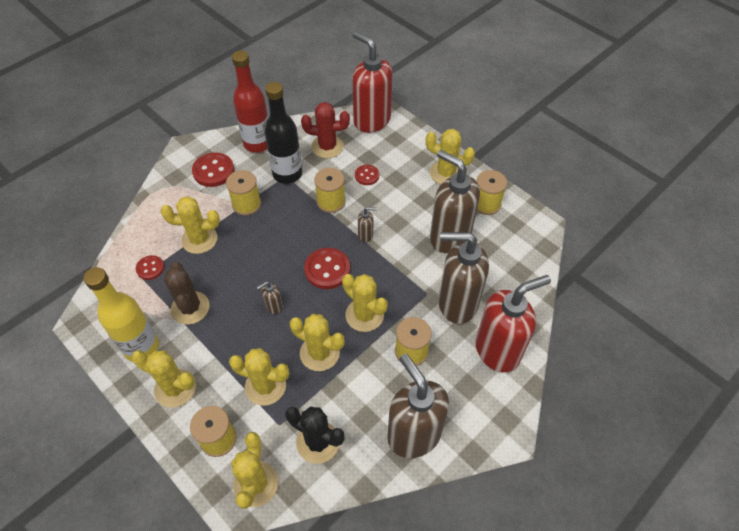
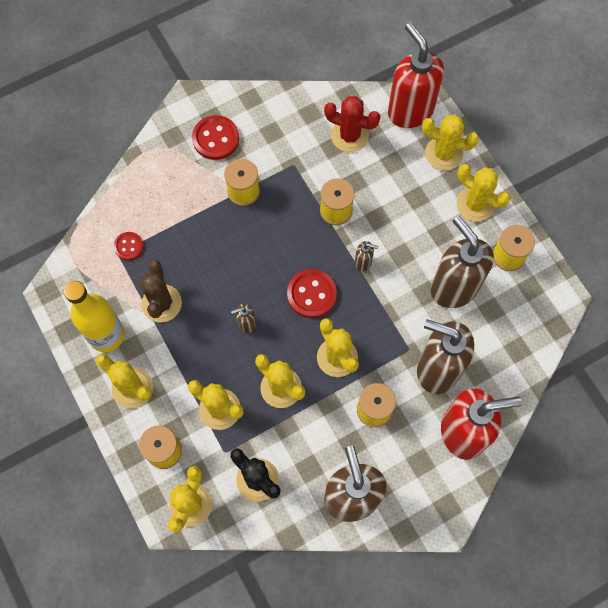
camera: 15 degrees right, 15 degrees up
(199, 239) = (185, 224): yellow cactus -> yellow cactus (443, 153)
(257, 143) = (272, 113): red bottle -> none
(287, 174) = (296, 162): black bottle -> none
(367, 175) = (384, 186): red button -> none

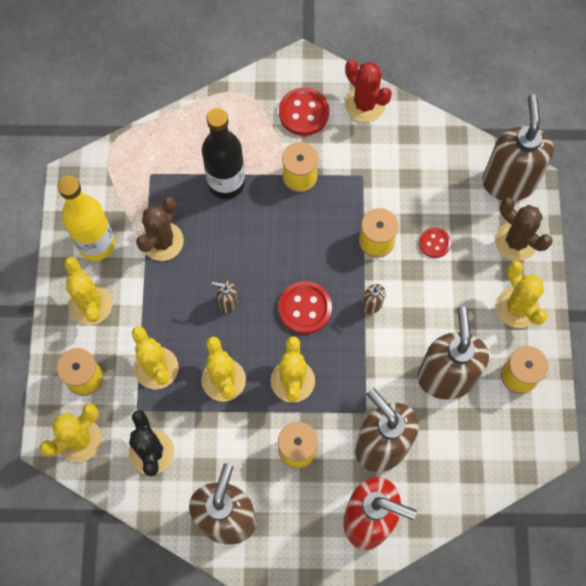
camera: 30 degrees right, 0 degrees up
(128, 246) = (164, 172): red button -> red button (434, 243)
(186, 228) = (226, 183): none -> black bottle
(349, 136) = (433, 176): red cactus -> red cactus (365, 104)
(410, 110) = (508, 182): red soap dispenser -> brown soap dispenser
(443, 153) = (516, 241): yellow cactus -> brown cactus

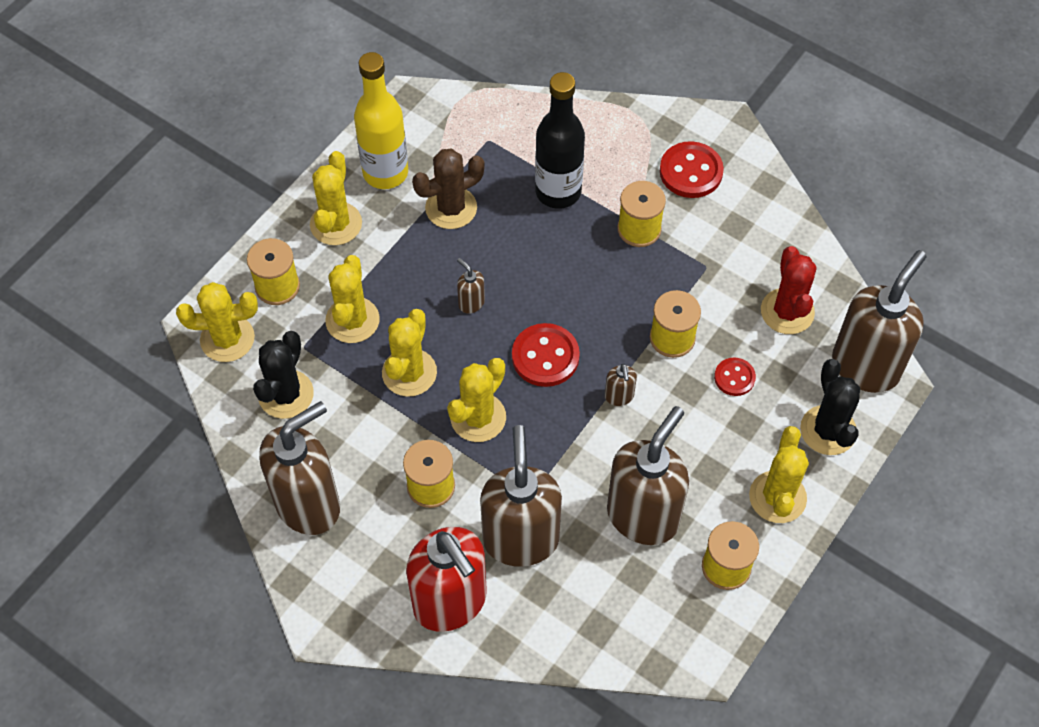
camera: 35 degrees right, 10 degrees down
(365, 104) = (763, 200): red cactus -> red cactus (787, 311)
(516, 241) = (828, 430): brown cactus -> black cactus

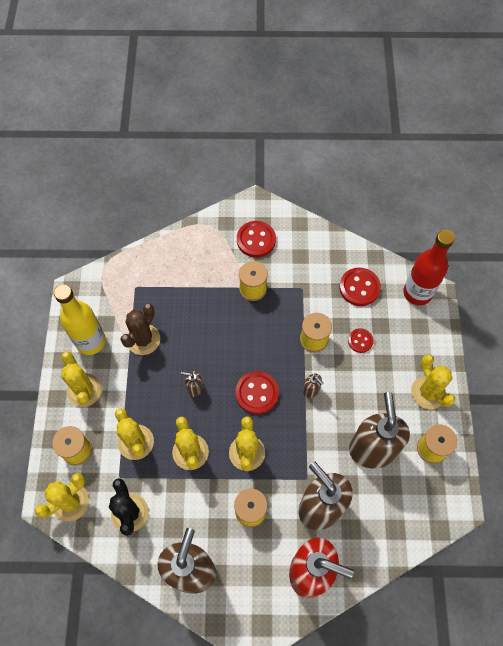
camera: 35 degrees left, 5 degrees up
(558, 191) = (195, 294): black bottle -> none
(787, 311) = (359, 287): red cactus -> red button
(828, 430) = (425, 339): black cactus -> none
(865, 366) = (417, 293): brown soap dispenser -> red bottle

